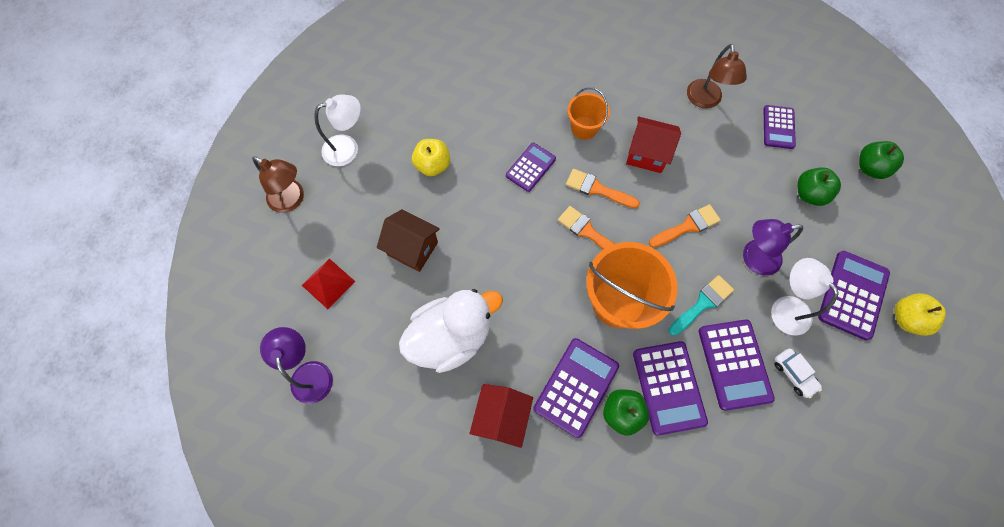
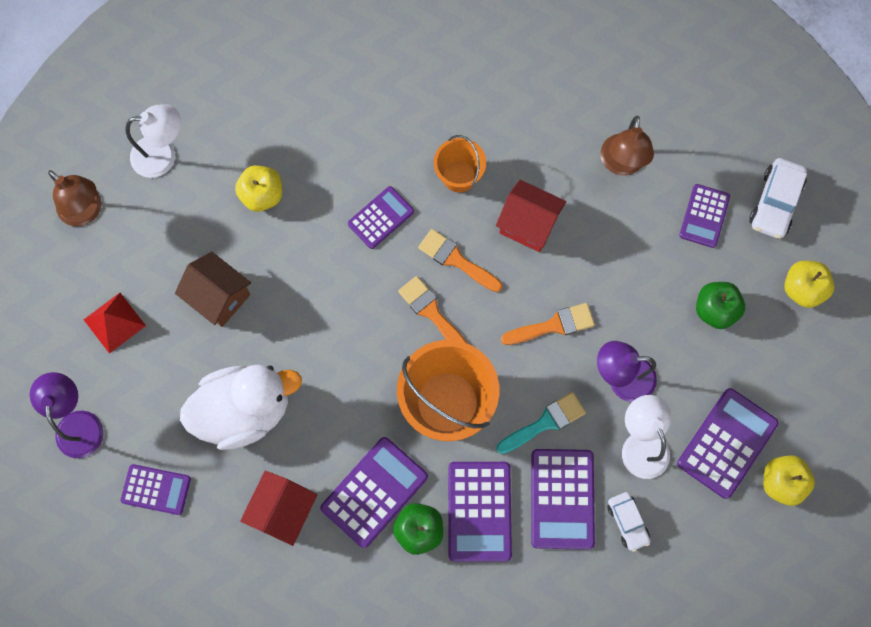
camera: 10 degrees right, 5 degrees up
(386, 418) = (156, 489): none -> purple calculator
(827, 110) = (775, 203): none -> white car
(870, 168) = (802, 289): green apple -> yellow apple

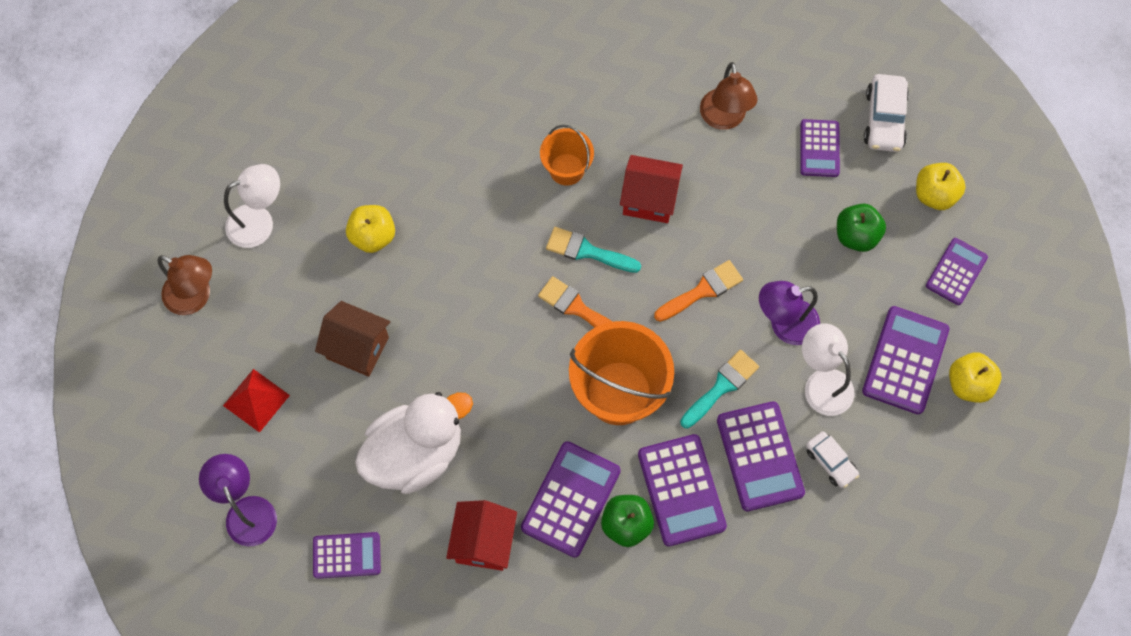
camera: 15 degrees left, 5 degrees down
(381, 218) = (500, 229): purple calculator -> purple calculator (956, 271)
(456, 260) = (587, 251): orange brush -> turquoise brush

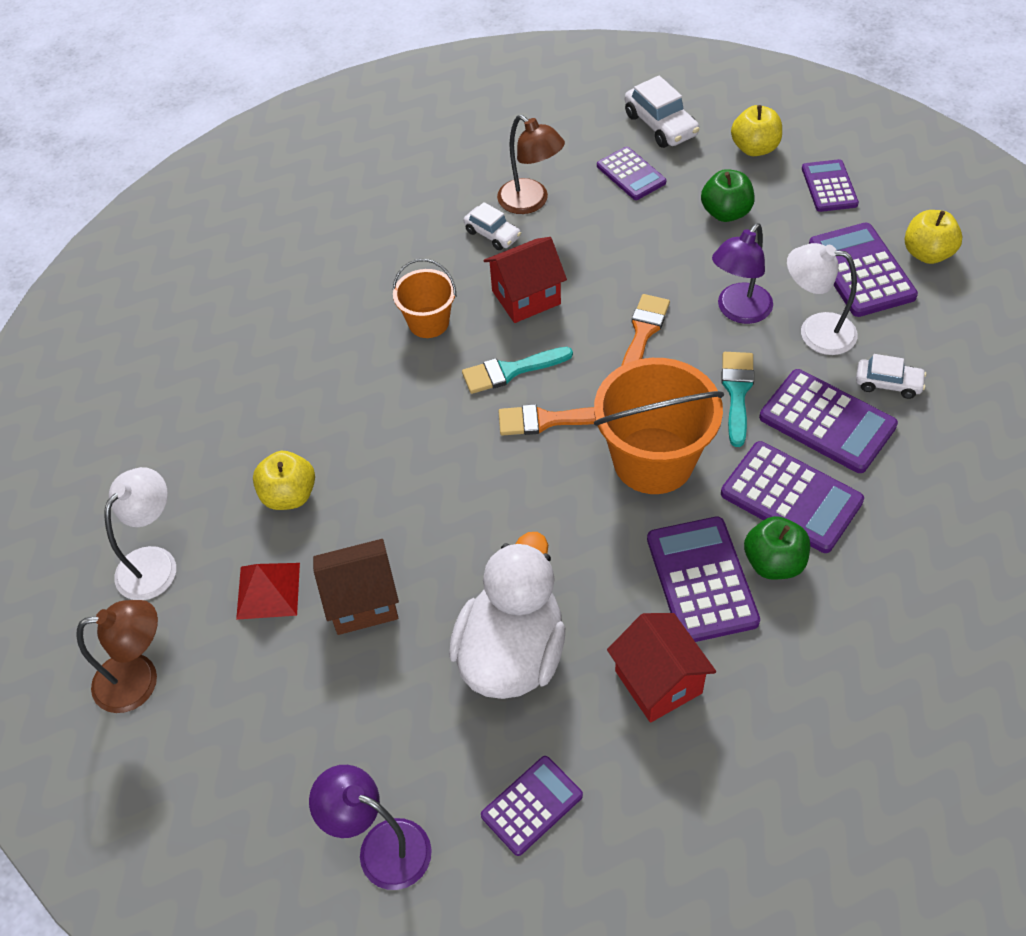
camera: 35 degrees left, 15 degrees down
(256, 400) = (295, 729): red pyramid -> red pyramid (268, 590)
(672, 127) = (492, 234): none -> white car

